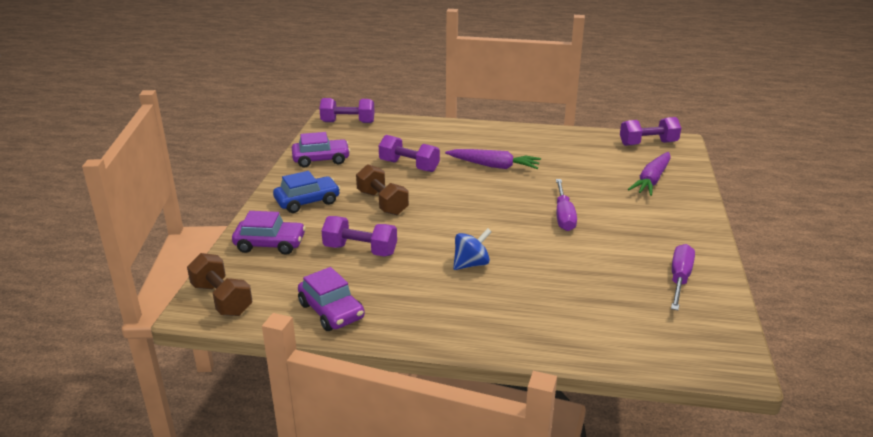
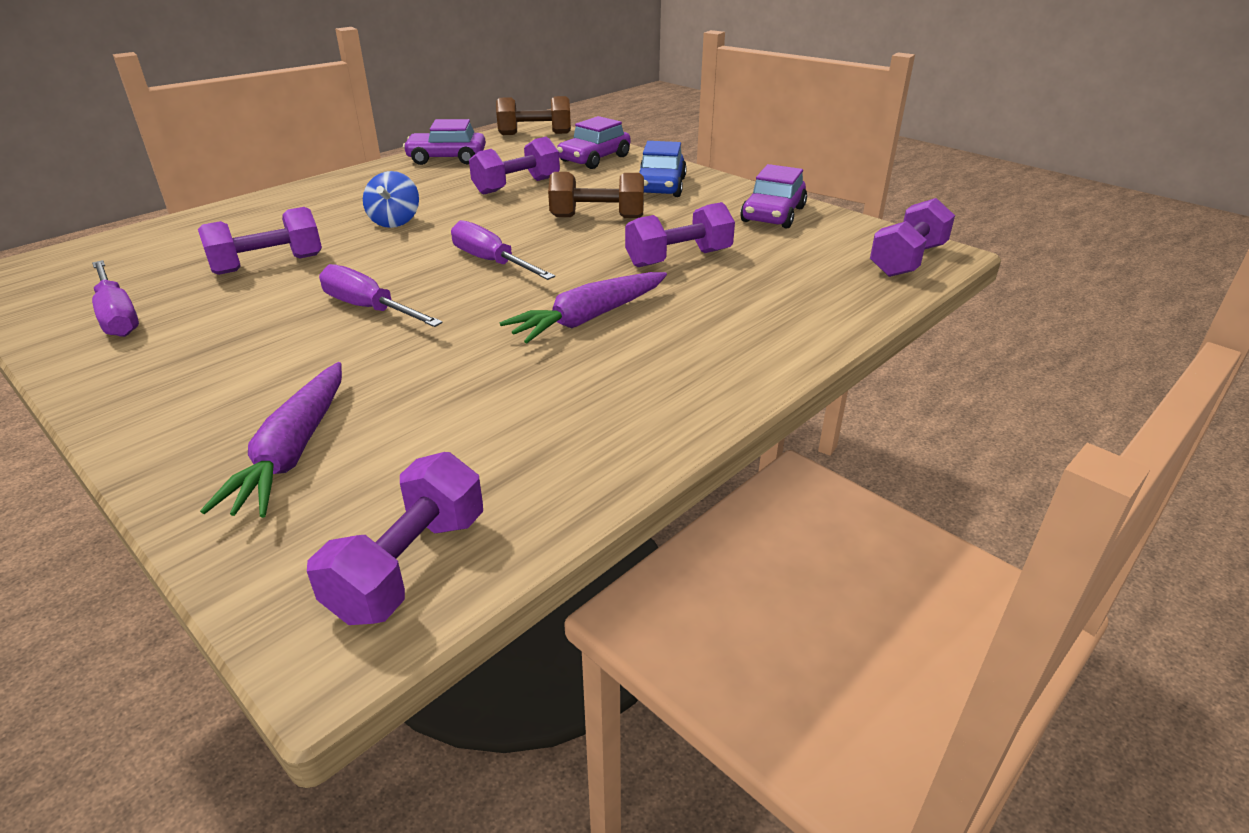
camera: 125 degrees right, 5 degrees up
(477, 208) = (491, 262): none -> purple screwdriver
(576, 272) = (268, 264): none -> purple dumbbell
(652, 180) = (293, 451): purple carrot -> purple carrot turned 150 degrees counterclockwise

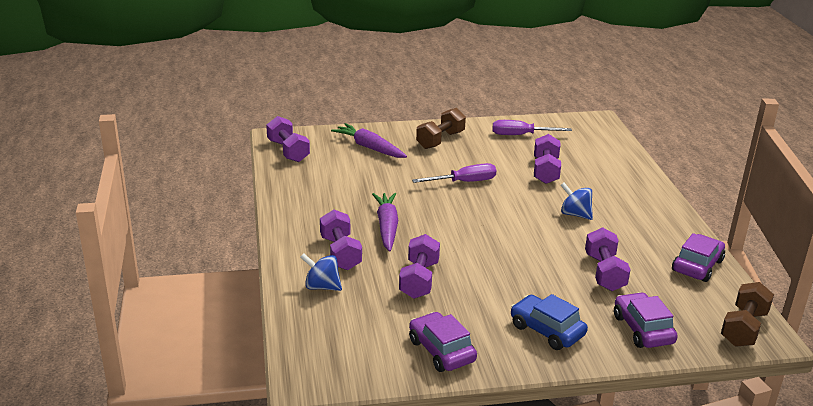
camera: 125 degrees right, 5 degrees down
(491, 262) = (482, 224): purple screwdriver -> none
(597, 217) = (512, 279): brown dumbbell -> brown dumbbell (440, 140)
(796, 306) = (322, 286): none -> blue spinning top
(907, 260) = (314, 360): purple dumbbell -> purple dumbbell (340, 253)

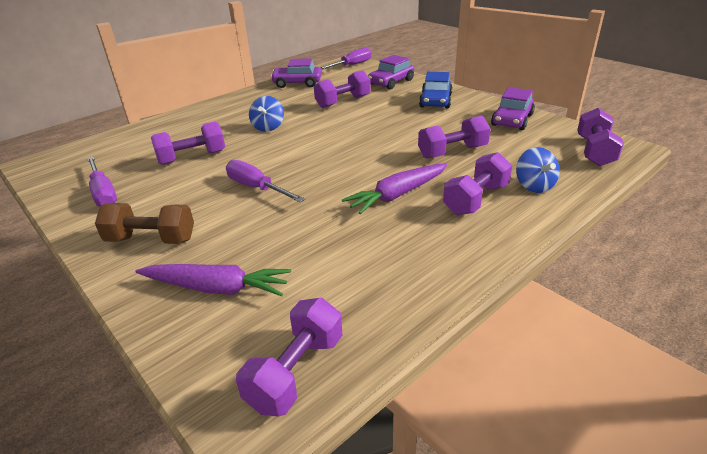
camera: 120 degrees left, 5 degrees up
(325, 355) = (594, 151): none -> purple dumbbell
(369, 147) = (216, 288): purple carrot -> purple carrot turned 90 degrees counterclockwise
(744, 328) = (351, 65): brown dumbbell -> purple screwdriver

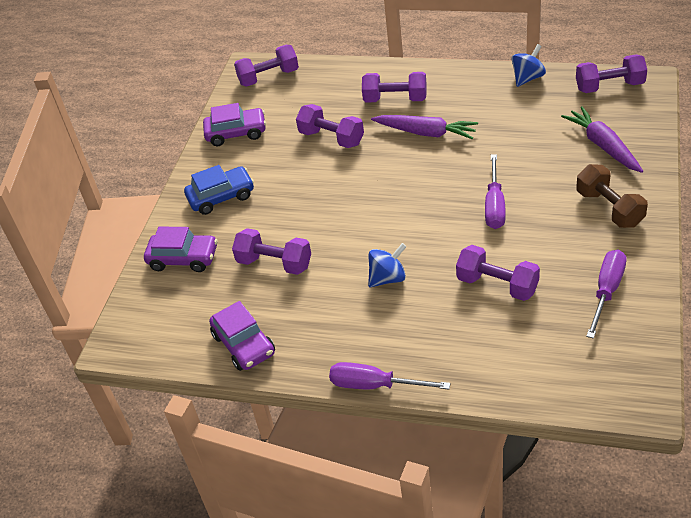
camera: 120 degrees left, 10 degrees up
(351, 65) = (138, 332): purple screwdriver -> purple screwdriver (375, 385)
(534, 186) = (351, 84): blue spinning top -> blue spinning top (527, 78)

